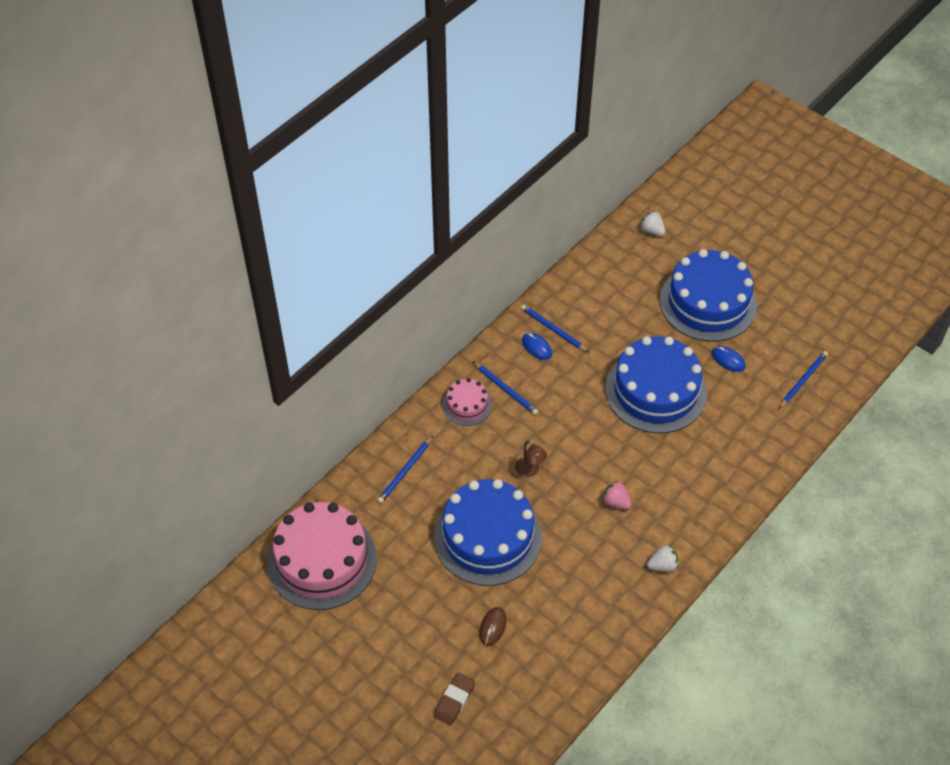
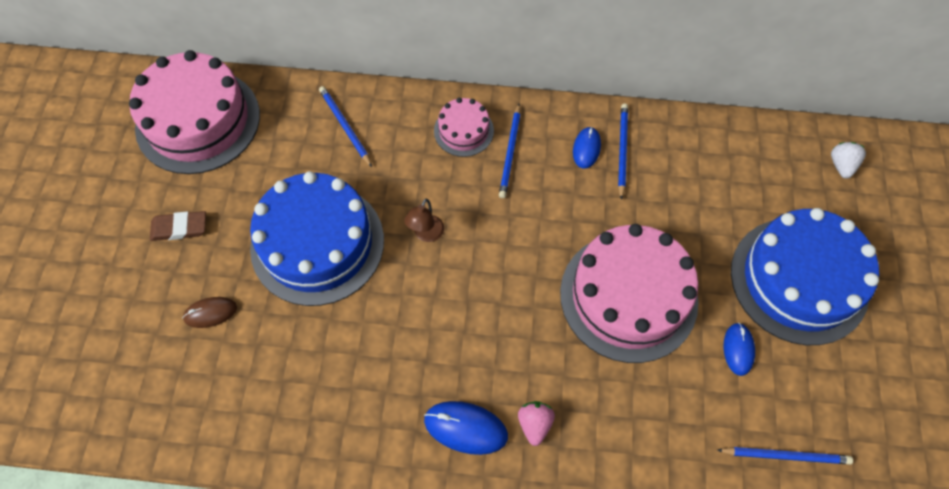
camera: 55 degrees right, 10 degrees up
(405, 471) = (345, 126): blue pencil -> blue pencil turned 60 degrees clockwise
(454, 700) = (102, 329): brown eraser -> brown eraser (179, 228)
(616, 502) = (448, 342): pink strawberry -> pink strawberry (534, 424)
(655, 391) = (628, 296): blue cake -> pink cake
(662, 565) = (398, 442): white strawberry -> none
(678, 525) = (465, 428): none -> blue mouse

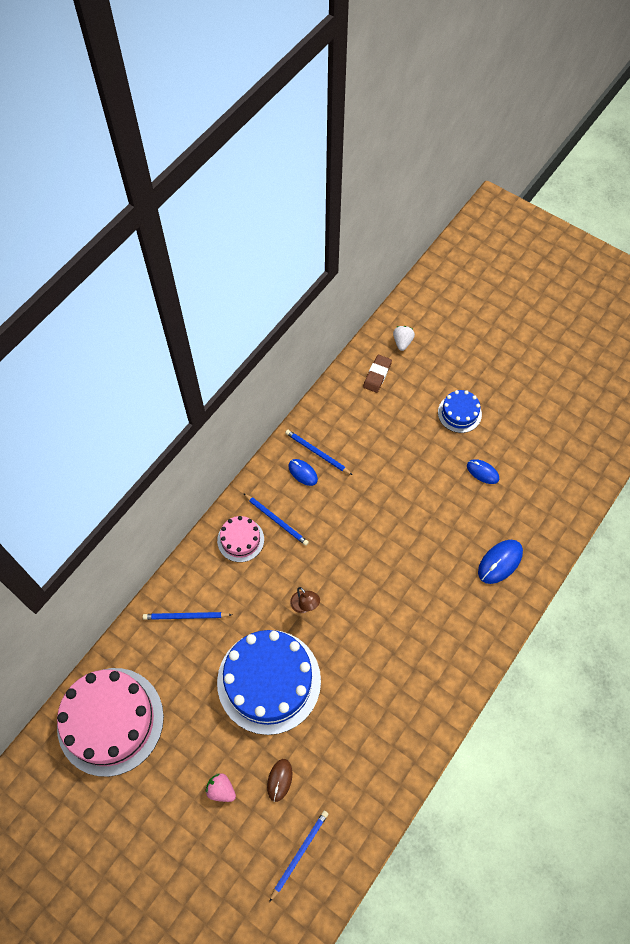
camera: 60 degrees left, 0 degrees up
(179, 228) = (197, 774): brown eraser -> brown eraser (377, 375)
(465, 428) = (449, 652): blue mouse -> blue mouse (500, 562)
(534, 424) = (467, 610): pink strawberry -> pink strawberry (221, 789)
(628, 296) = (417, 510): pink cake -> none
(785, 455) = (553, 488): blue pencil -> blue pencil (299, 853)
(799, 280) = (459, 413): blue cake -> blue cake, size x0.49
(841, 165) = (402, 342): white strawberry -> white strawberry turned 60 degrees clockwise

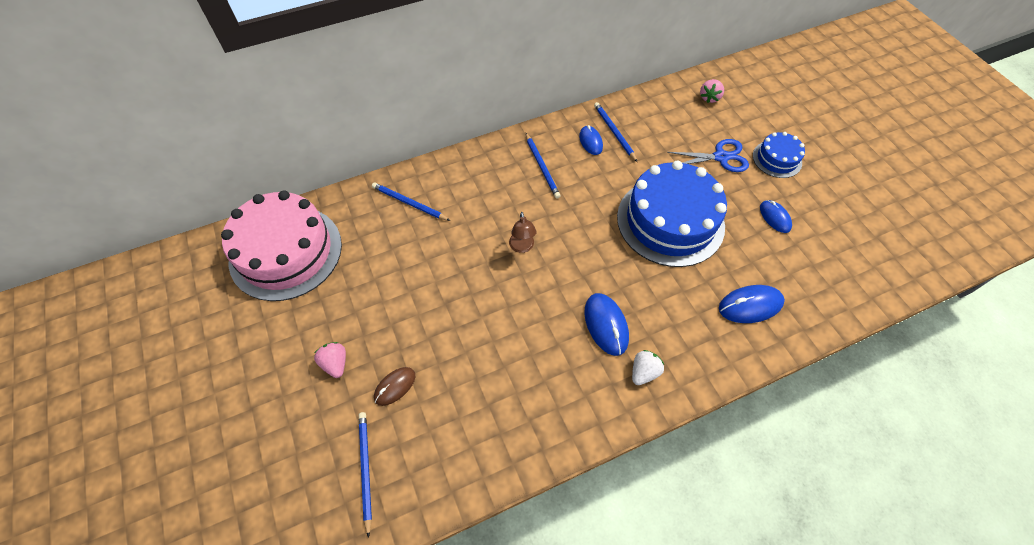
camera: 30 degrees right, 5 degrees down
(240, 540) = (499, 167): pink cake -> none
(269, 681) = (445, 293): blue cake -> blue cake (670, 221)
(299, 853) = (365, 469): blue pencil -> blue pencil turned 75 degrees counterclockwise
(377, 375) = (709, 97): brown eraser -> pink strawberry
(402, 342) = (749, 83): white strawberry -> white strawberry (644, 372)
(406, 638) = (606, 325): none -> blue mouse
(415, 434) = (720, 157): none -> blue scissors

